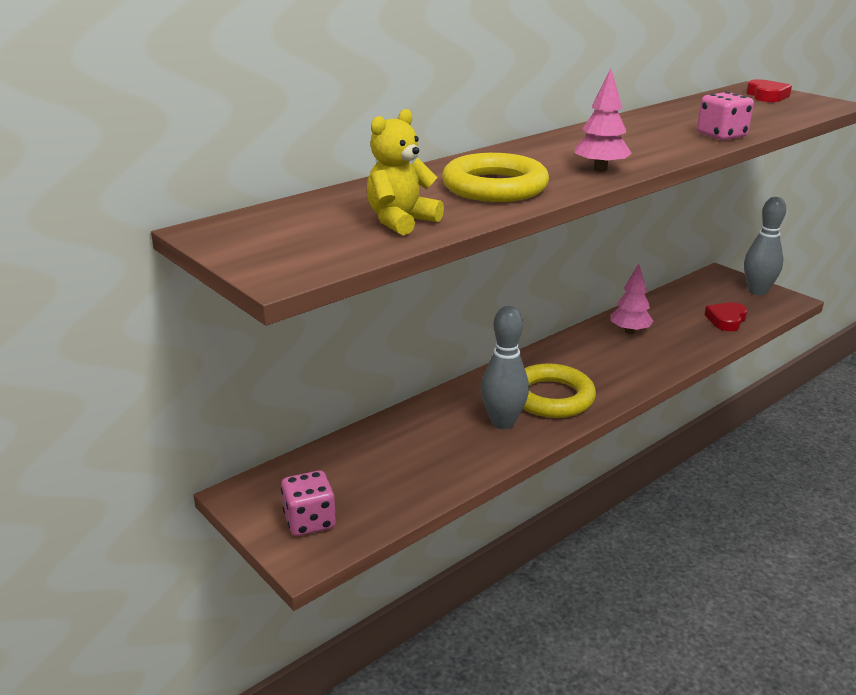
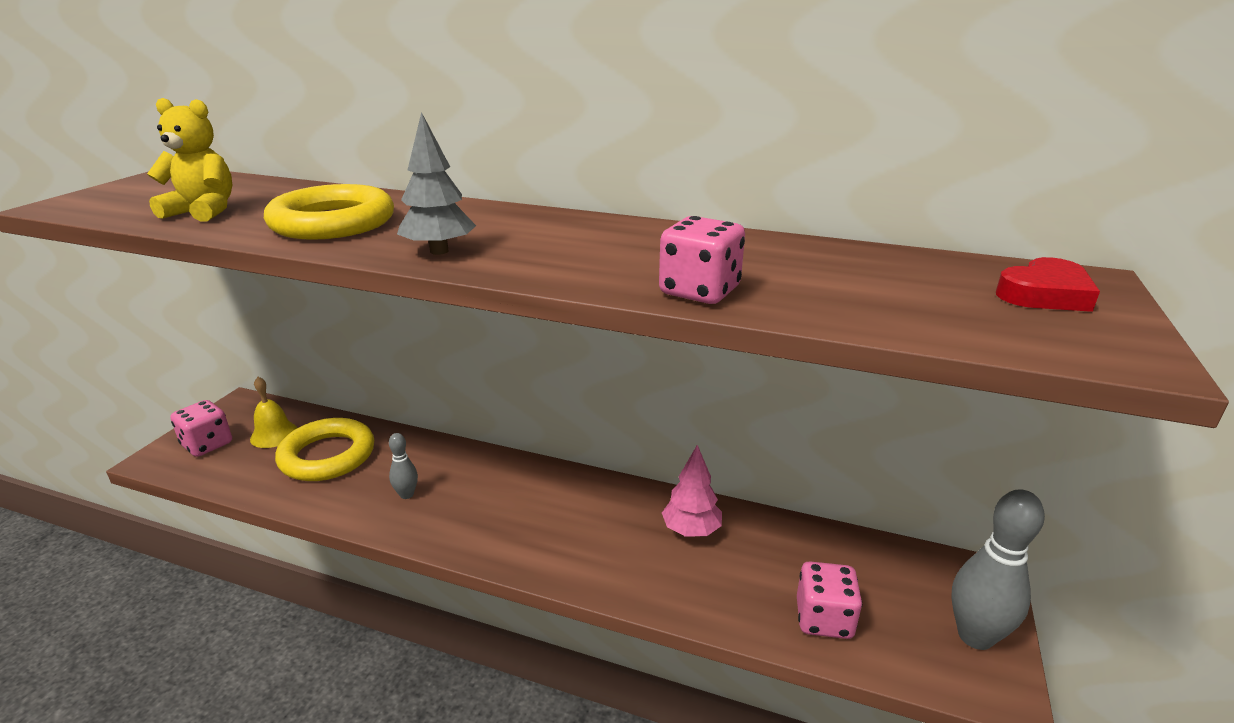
camera: 60 degrees right, 0 degrees up
(334, 478) = (274, 434): none -> yellow bell
(502, 422) = (406, 494): grey bowling pin -> grey bowling pin, size x0.51
(551, 397) = (478, 512): yellow ring -> yellow ring (327, 456)
(600, 169) = (439, 251): pink tree -> grey tree
(726, 320) = (824, 619): red heart -> pink dice

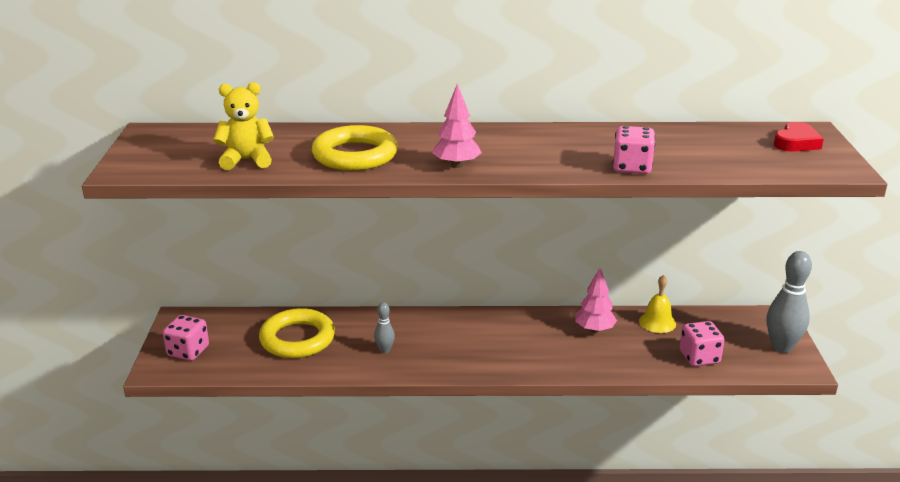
camera: 20 degrees left, 0 degrees up
(274, 434) = (236, 334): yellow bell -> yellow bell (657, 322)
(439, 251) = (456, 165): grey tree -> pink tree

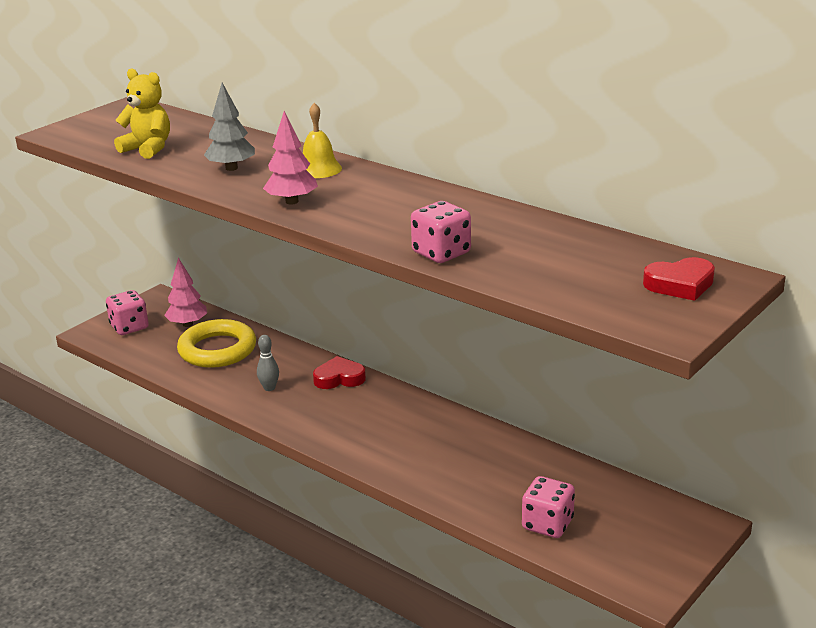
camera: 40 degrees right, 0 degrees up
(355, 155) = (231, 168): yellow ring -> grey tree
(427, 322) = (339, 378): none -> red heart
(594, 330) = (481, 450): pink tree -> pink tree (187, 324)
(657, 322) = (558, 471): yellow bell -> yellow bell (319, 169)
(782, 347) = (660, 557): grey bowling pin -> none

